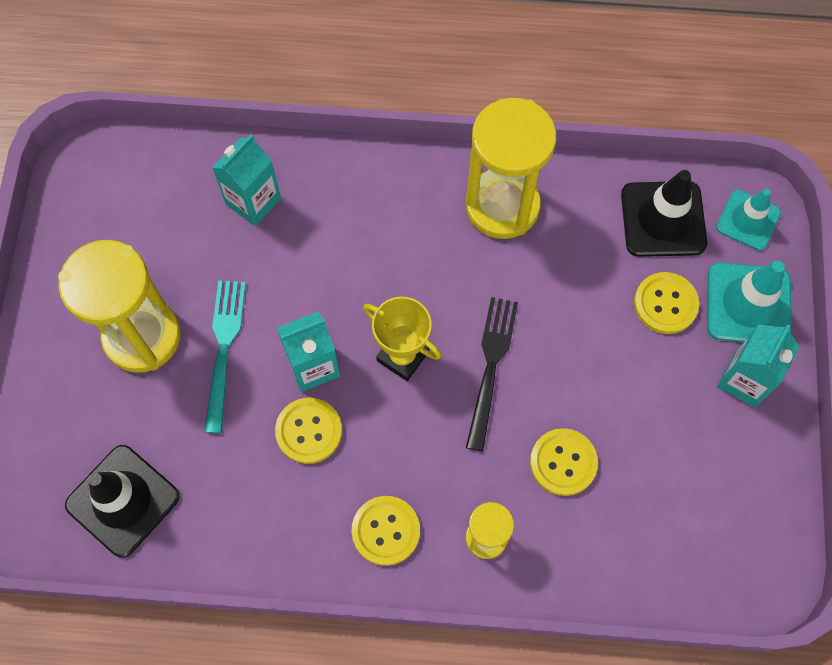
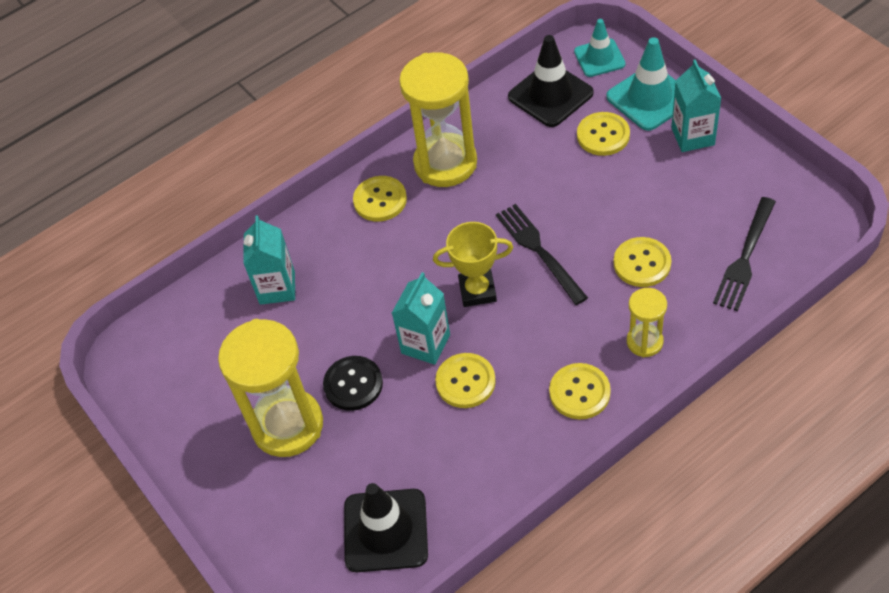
camera: 35 degrees left, 15 degrees down
(224, 348) = (353, 384): turquoise fork -> black button
(413, 193) = (380, 200): none -> yellow button
(656, 544) = (745, 258): none -> black fork

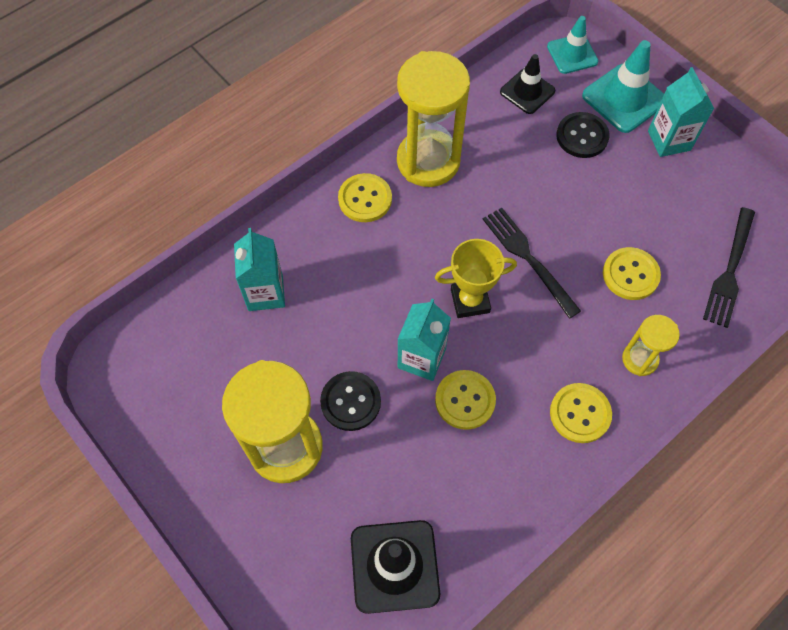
camera: 10 degrees left, 10 degrees up
(550, 95) = (527, 91): black traffic cone -> black traffic cone, size x0.66
(603, 135) = (582, 136): yellow button -> black button

